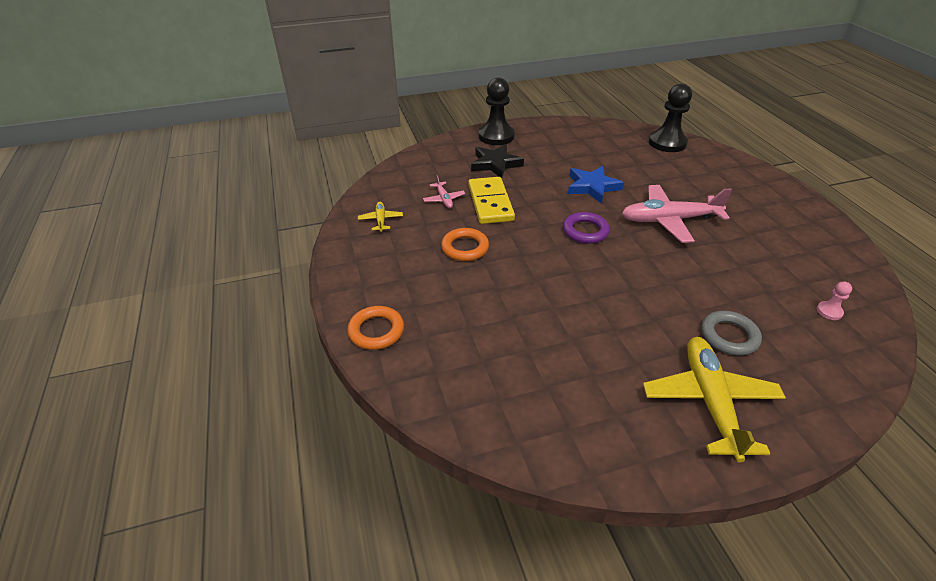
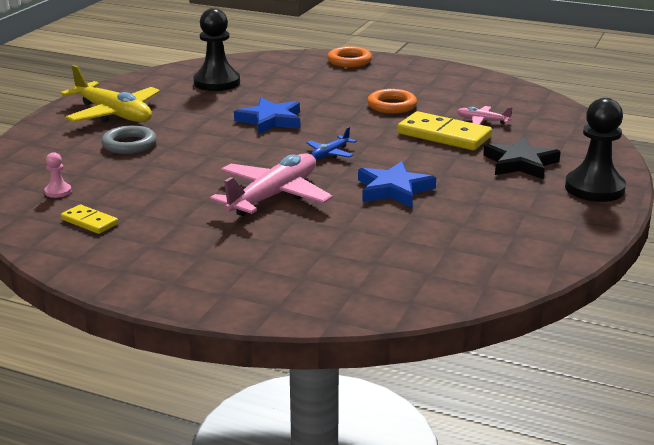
camera: 130 degrees right, 15 degrees down
(381, 220) = (484, 92): yellow plane -> none
(576, 291) = (270, 120): none -> blue star
(585, 231) = (330, 154): purple ring -> blue plane
(667, 143) = (415, 289): black pawn -> black pawn (217, 82)
(816, 267) = (89, 222): none -> yellow domino

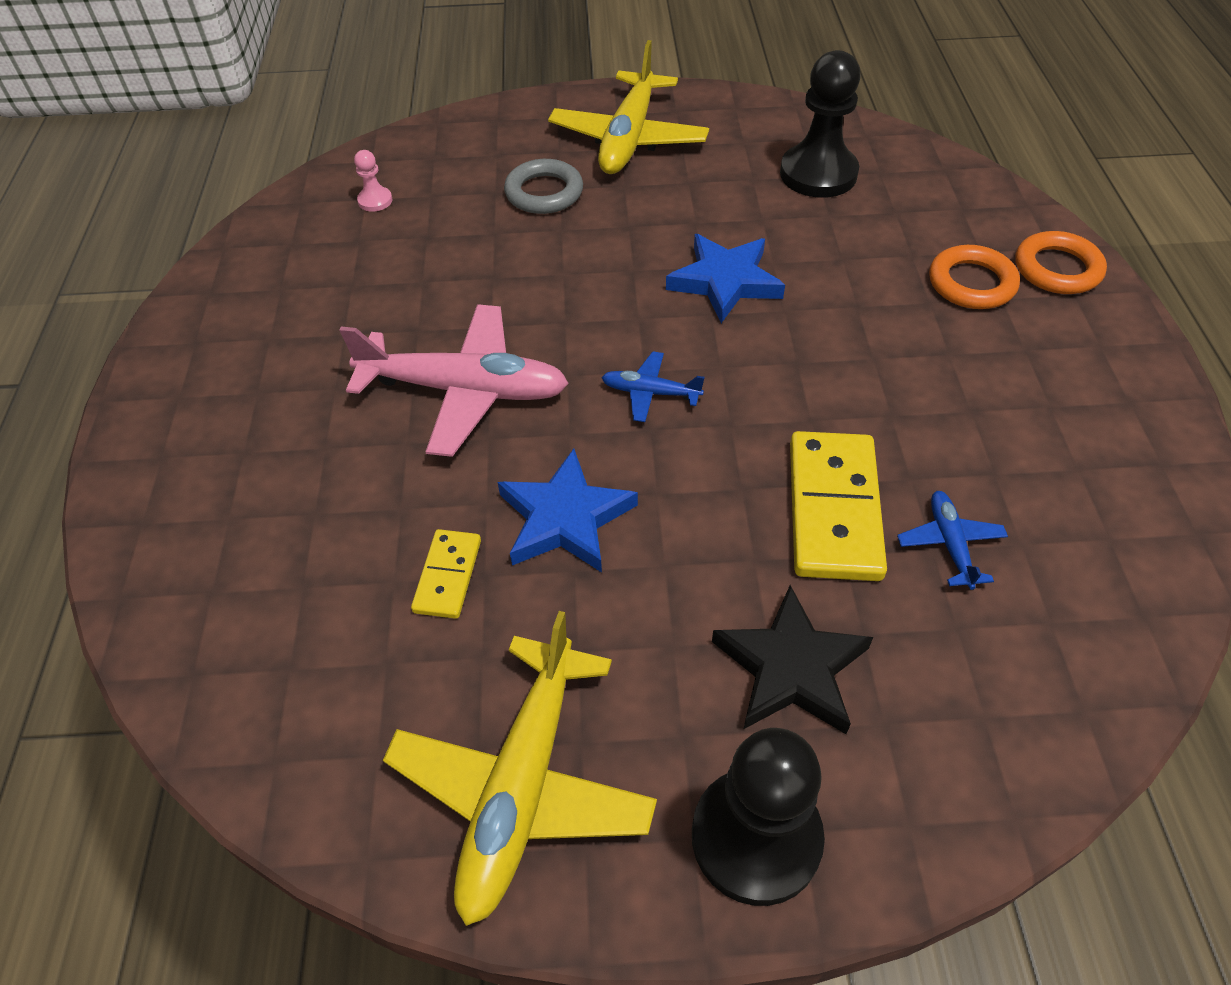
camera: 65 degrees right, 25 degrees up
(89, 222) = (308, 260): yellow domino -> yellow domino (448, 576)
(392, 105) = (907, 394): orange ring -> orange ring (971, 283)
(482, 121) = (950, 544): pink plane -> blue plane
(540, 228) = (522, 786): none -> yellow plane

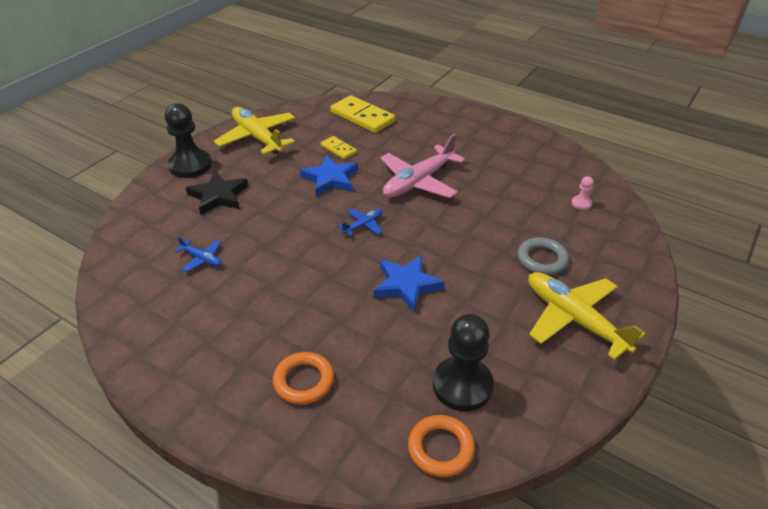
camera: 125 degrees right, 10 degrees down
(834, 509) = (253, 240): yellow domino -> yellow domino (362, 117)
(1057, 269) = (269, 433): orange ring -> orange ring (440, 448)

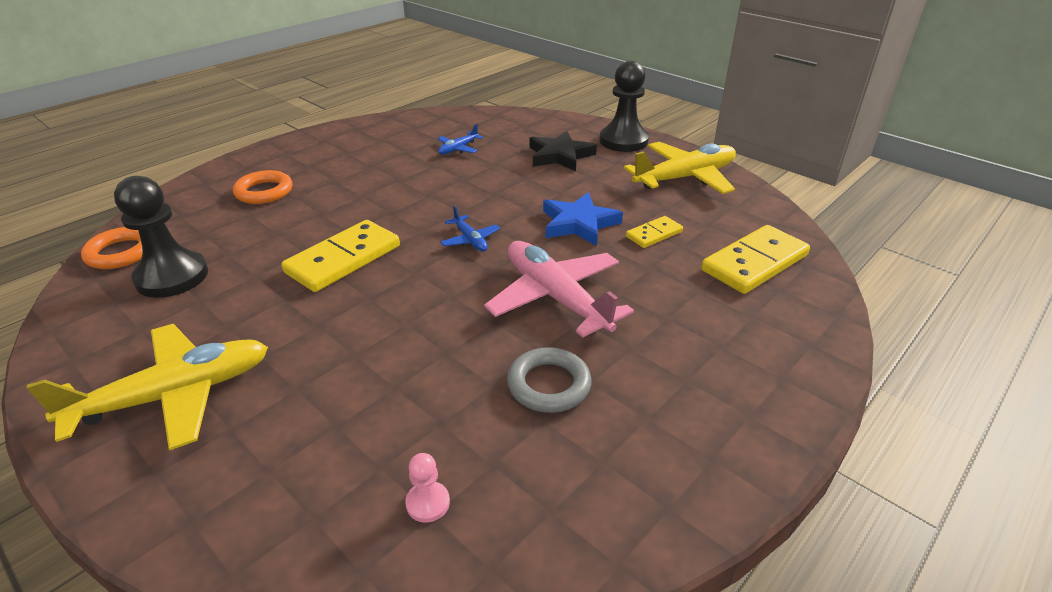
camera: 100 degrees right, 5 degrees down
(406, 285) = (343, 259): blue star -> yellow domino
(542, 259) = (310, 394): grey ring -> grey ring (549, 385)

